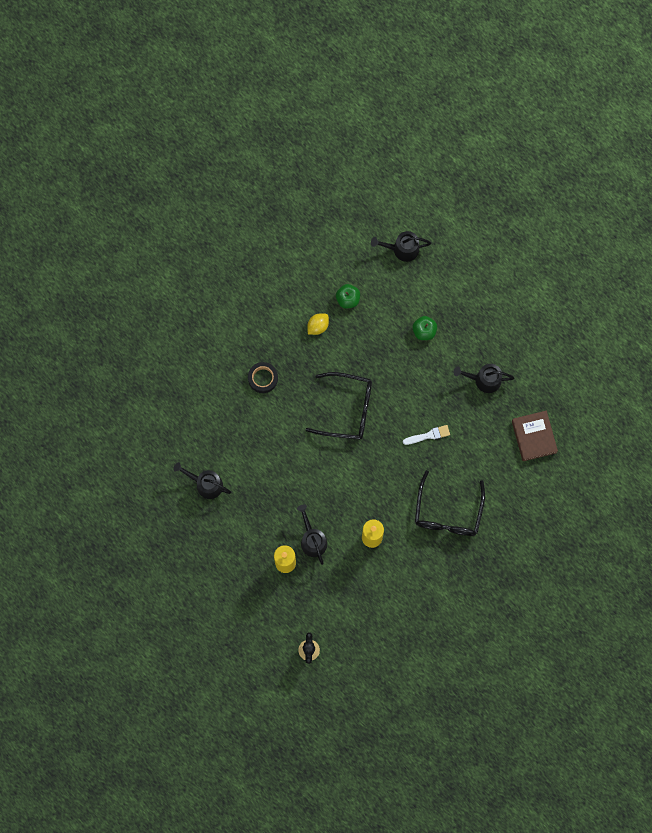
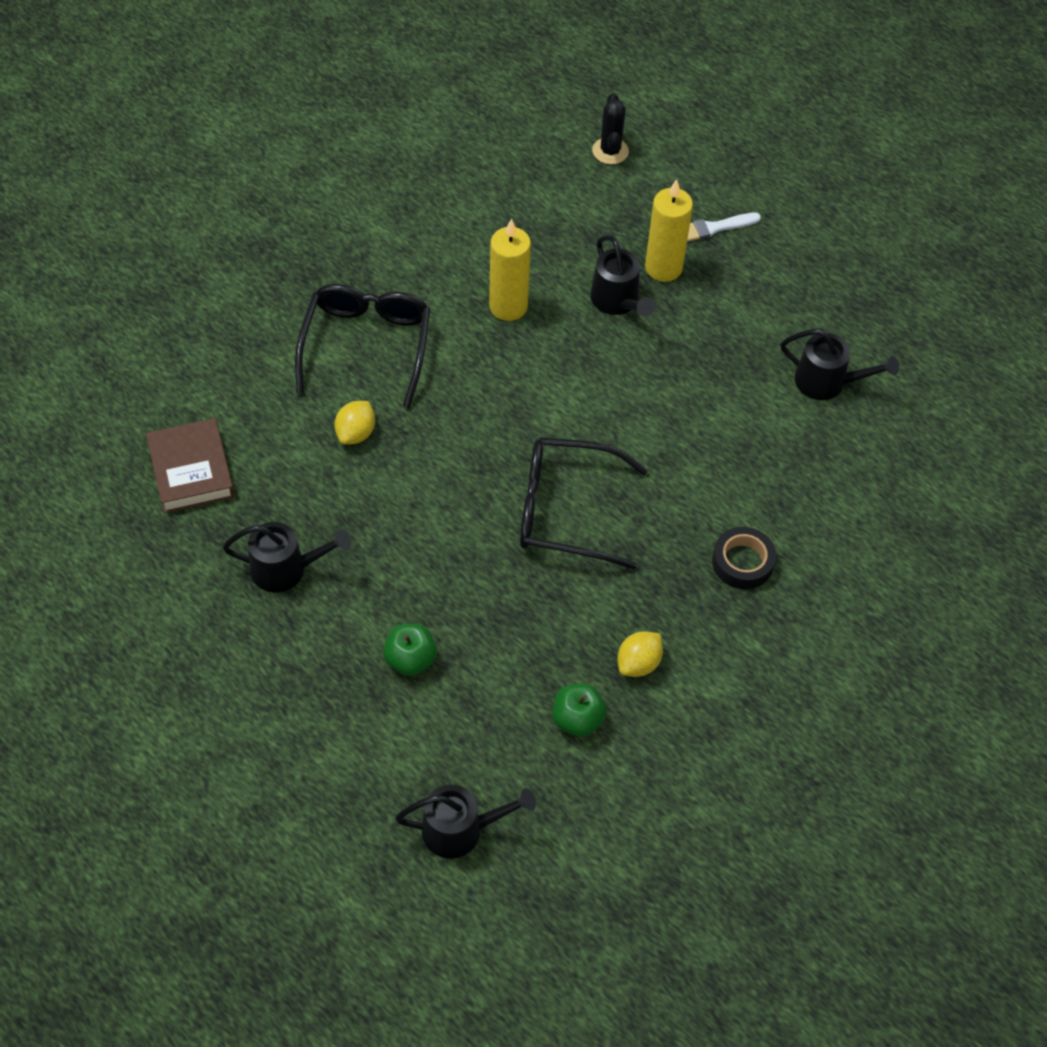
camera: 175 degrees right, 20 degrees down
(428, 435) = (402, 469): white brush -> white brush (715, 228)
(452, 457) = (356, 433): none -> yellow lemon

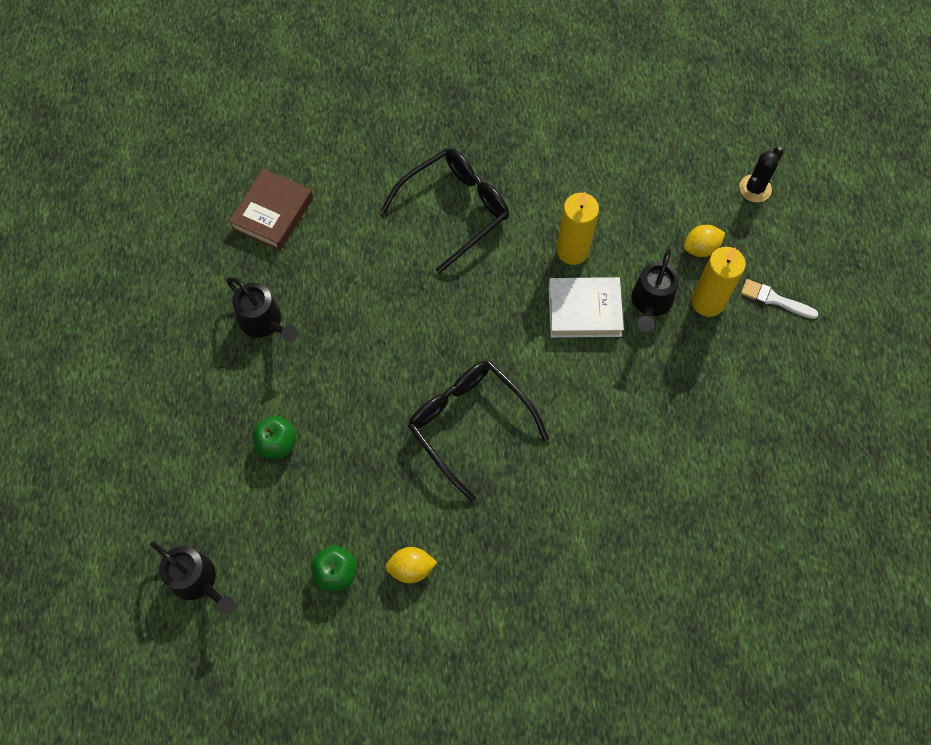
camera: 45 degrees right, 10 degrees up
(356, 433) = (391, 265): yellow lemon -> yellow lemon (700, 248)
(569, 348) = (584, 311): none -> white book
(742, 562) = (549, 558): black tape -> none
(828, 382) = (742, 477): black watering can -> none

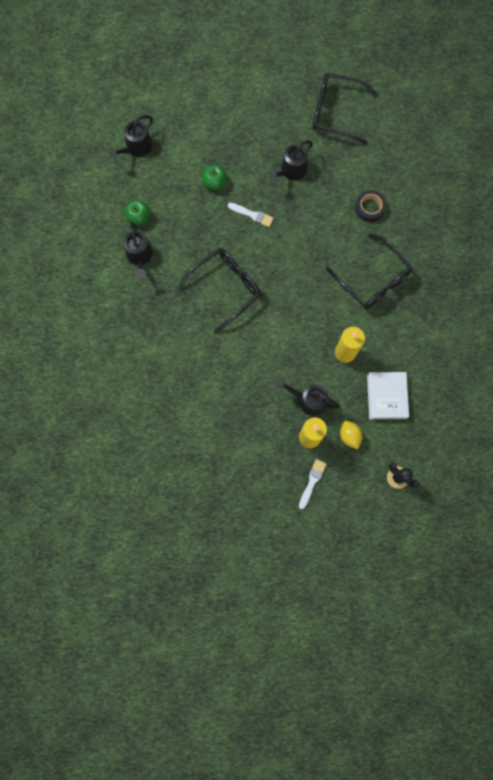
camera: 90 degrees right, 10 degrees up
(164, 253) = (336, 112): none -> black glasses
(273, 213) = (366, 171): brown book -> none
(336, 211) = (369, 208): none -> black tape
(340, 383) = (252, 215): none -> white brush
(411, 568) = (140, 257): yellow lemon -> black watering can
(584, 311) = (302, 358): white book -> white book (386, 396)

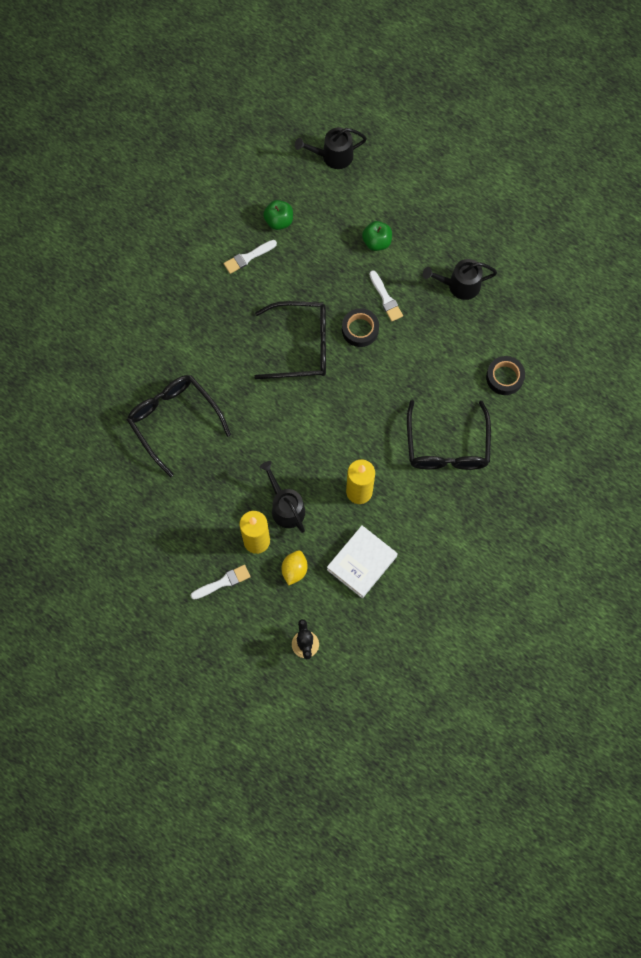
camera: 40 degrees right, 5 degrees down
(140, 257) = (248, 257): black watering can -> white brush
(254, 248) = (360, 329): none -> black tape
(336, 112) = (553, 263): black glasses -> black glasses (174, 421)

